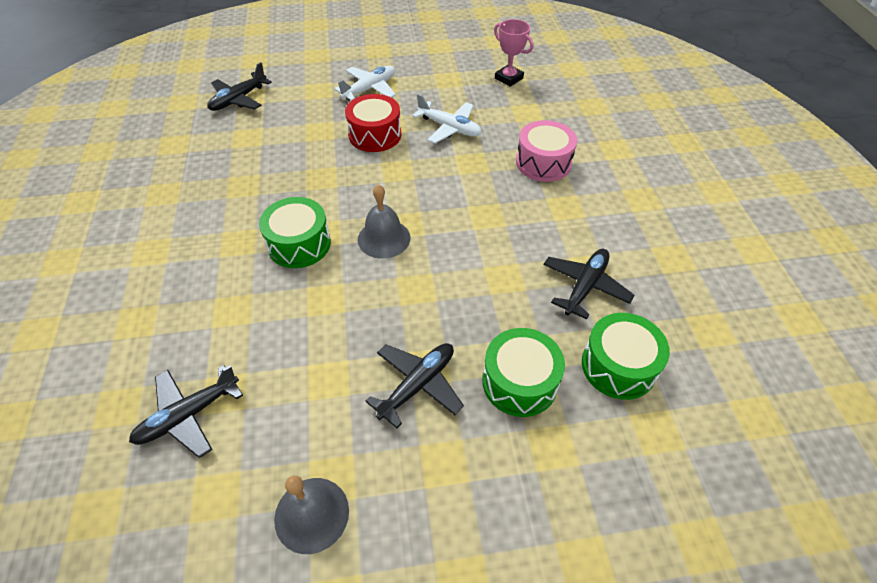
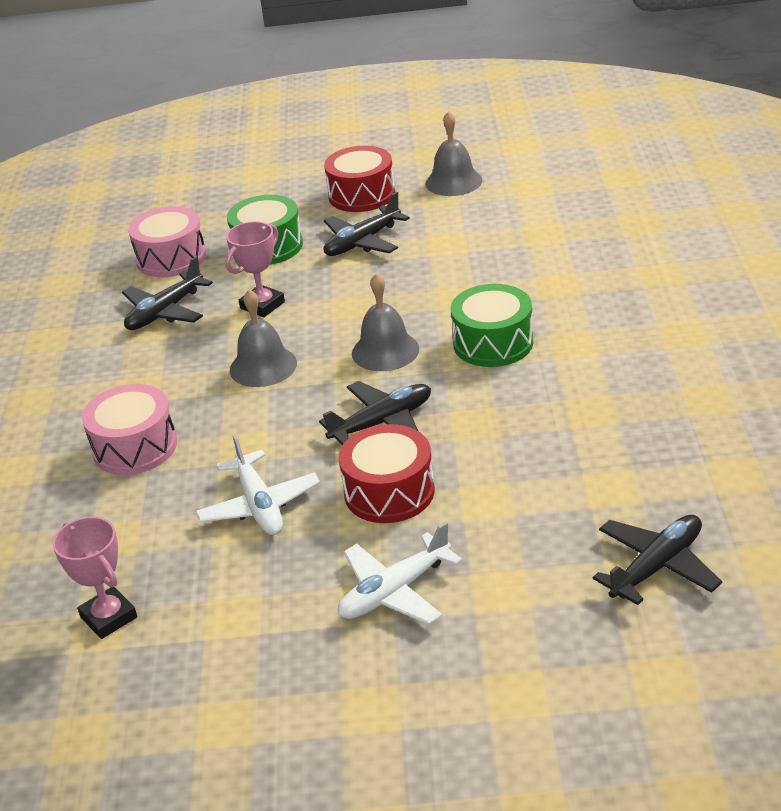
camera: 170 degrees left, 15 degrees down
(188, 415) = (571, 220): black plane -> black plane (382, 422)
(429, 487) = (361, 195): none -> red drum
(449, 128) = (259, 505): white plane -> white plane turned 150 degrees counterclockwise
(477, 225) = (263, 366): none -> grey bell
(498, 292) = (262, 305): none -> pink trophy
(618, 366) = (171, 258): green drum -> pink drum

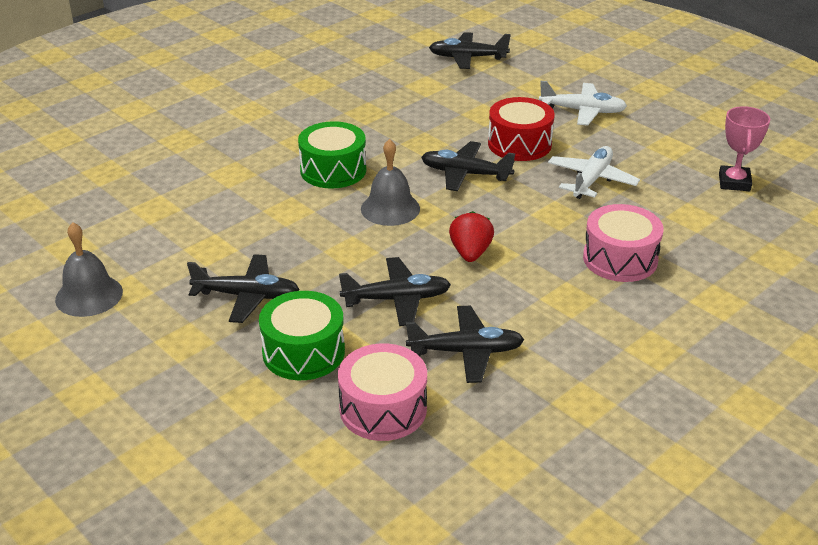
camera: 135 degrees left, 0 degrees up
(262, 305) = (397, 299): pink trophy -> black plane
(263, 366) = (470, 253): grey bell -> red strawberry
(361, 195) = (155, 343): red drum -> none

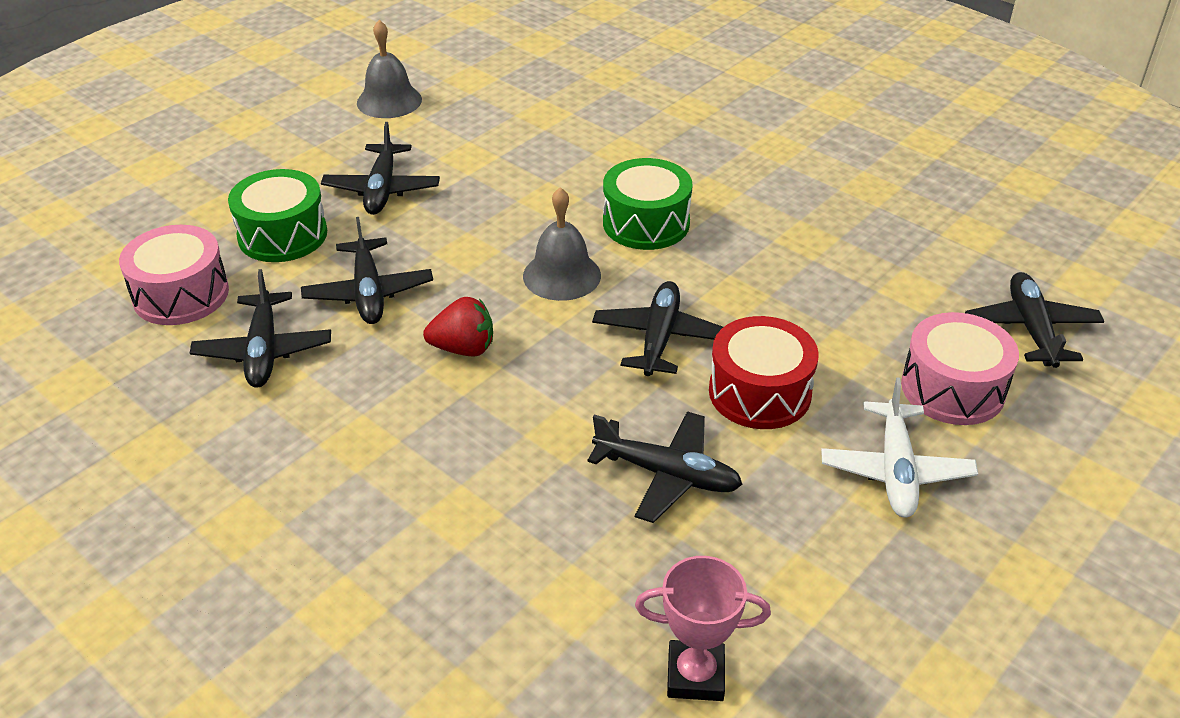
camera: 85 degrees right, 5 degrees up
(591, 180) = (667, 475): white plane -> black plane
(620, 259) = (450, 499): pink drum -> pink drum (953, 388)

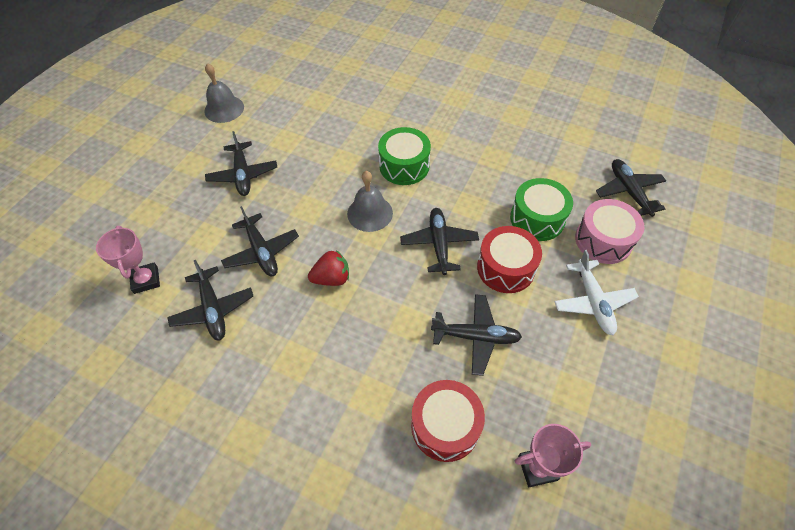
camera: 15 degrees left, 15 degrees up
(181, 294) = (146, 280): pink drum -> pink trophy
(282, 235) = (194, 221): green drum -> green drum (537, 219)
(563, 582) = (445, 426): none -> red drum

